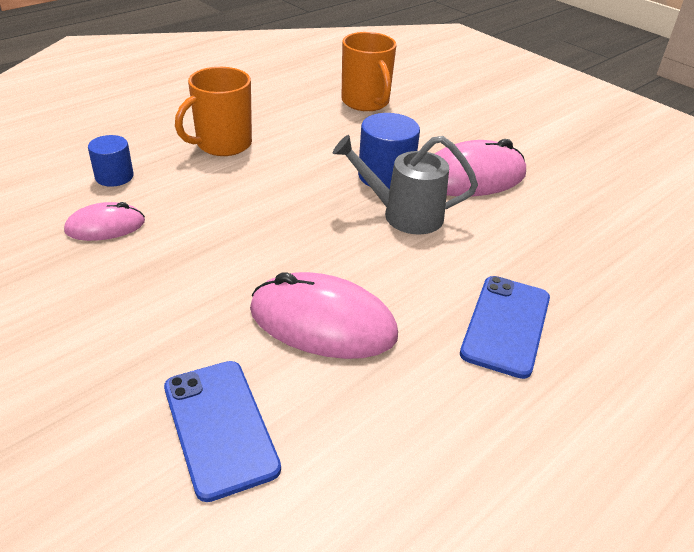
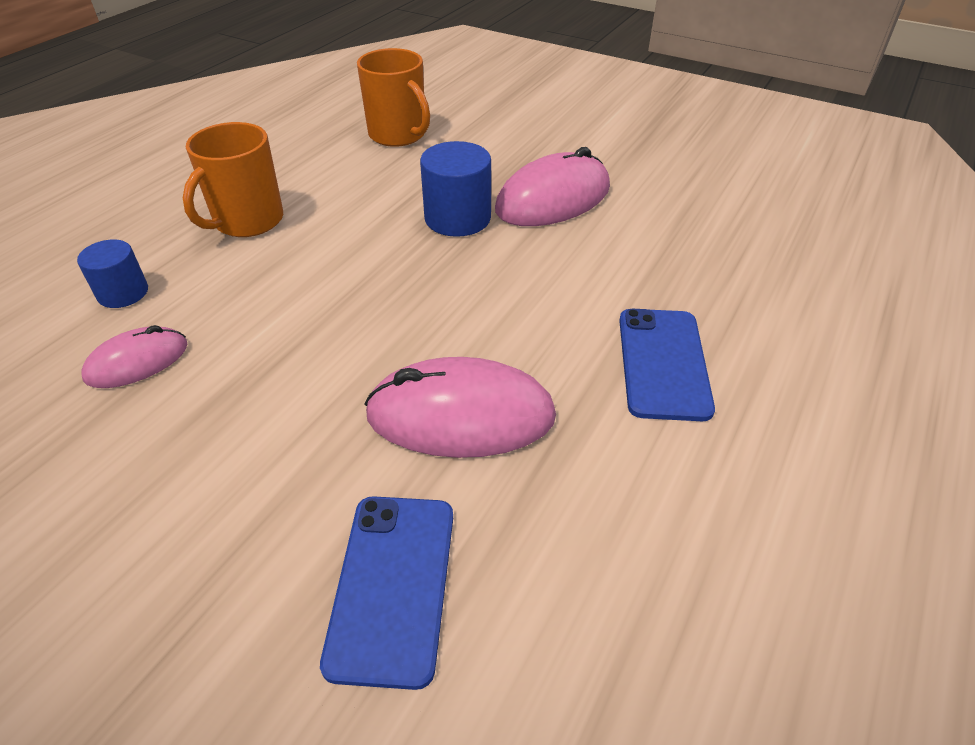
camera: 15 degrees left, 5 degrees up
(220, 427) = (393, 585): blue phone -> blue phone turned 45 degrees clockwise
(403, 215) = (497, 260): grey watering can -> none

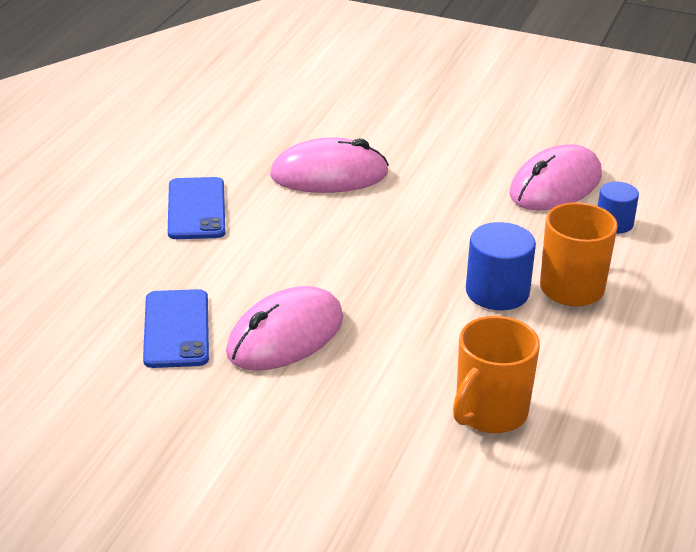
camera: 170 degrees right, 10 degrees down
(137, 361) = (555, 185): pink mouse -> pink mouse, size x1.73
(393, 585) = (342, 117): blue phone -> blue phone (176, 329)
(398, 135) = (489, 413): orange mug -> orange mug turned 90 degrees counterclockwise
(457, 218) = (376, 306): blue cylinder -> blue cylinder (497, 292)

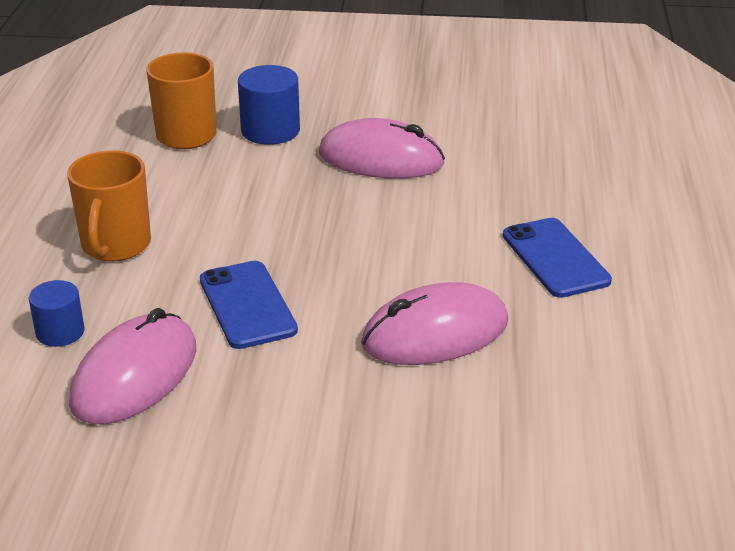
camera: 165 degrees right, 0 degrees up
(176, 329) = (477, 148): blue phone -> blue phone (247, 305)
(285, 336) = (381, 159): pink mouse -> pink mouse turned 75 degrees clockwise
(497, 292) = (194, 228): blue cylinder -> blue cylinder (270, 130)

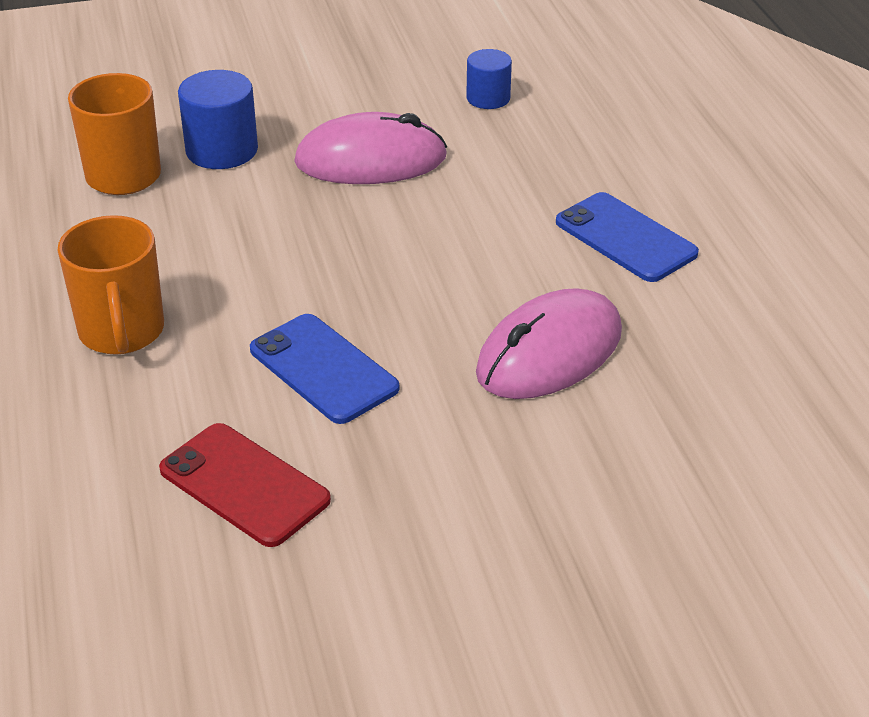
camera: 20 degrees left, 5 degrees up
(60, 332) = (121, 454): blue cylinder -> blue cylinder (488, 98)
(135, 375) = (244, 485): pink mouse -> red phone

